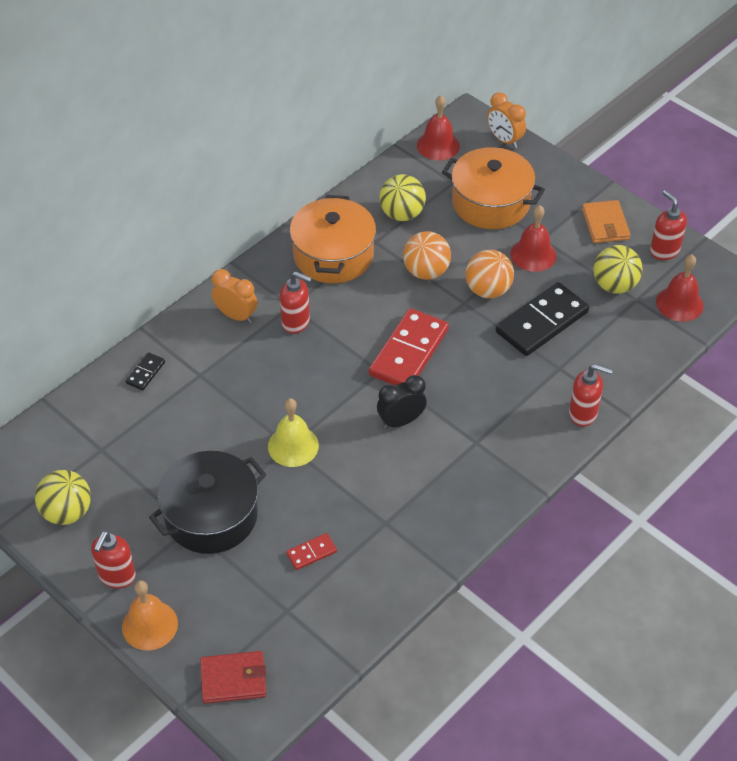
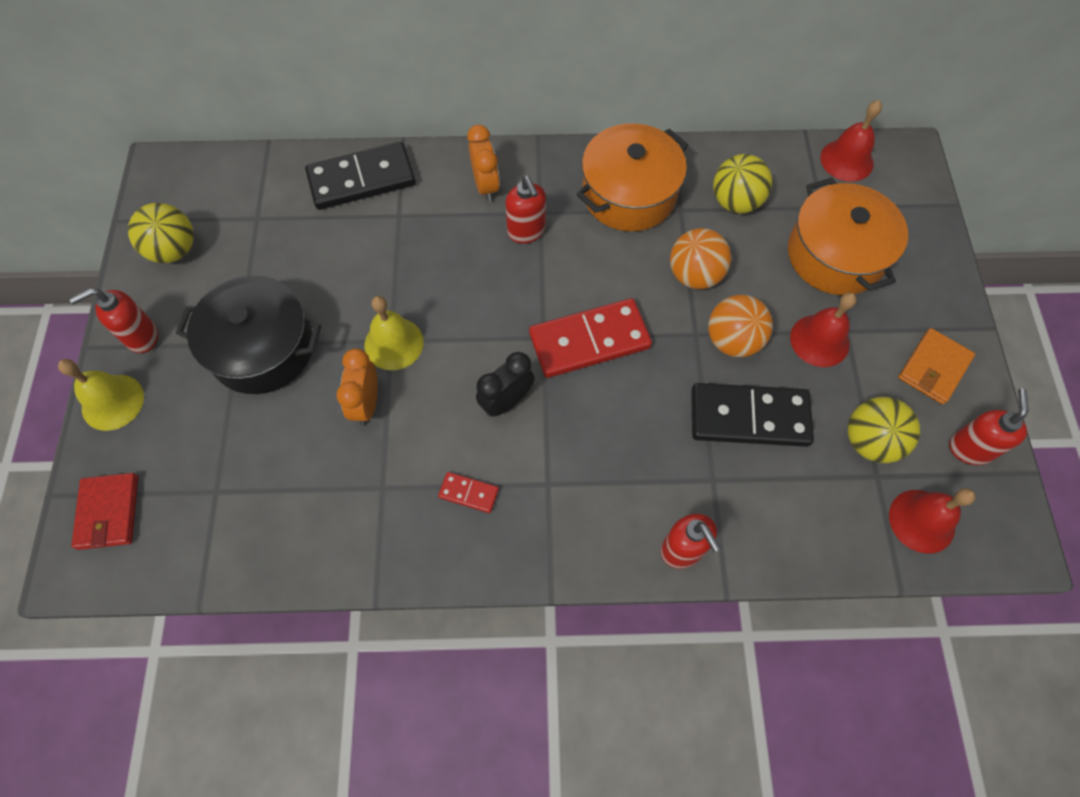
camera: 45 degrees right, 15 degrees up
(145, 372) = (362, 179): black domino -> black domino, size x2.20
(150, 625) = (112, 402): orange bell -> yellow bell
(233, 679) = (108, 512): red wallet -> red wallet turned 45 degrees clockwise
(311, 553) = (294, 456): red domino -> red domino (469, 493)
(401, 421) = (506, 401): black clock -> black clock turned 60 degrees counterclockwise
(504, 140) = (921, 202): orange clock -> orange clock (366, 404)

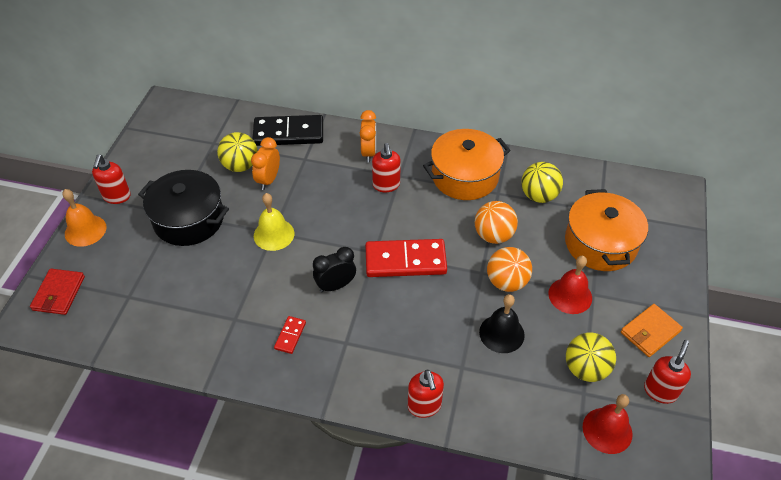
camera: 15 degrees right, 15 degrees down
(112, 402) = (85, 230): yellow bell -> orange bell
(141, 337) = (117, 197): red soap dispenser -> red soap dispenser turned 75 degrees counterclockwise
(174, 250) = (155, 151): yellow ball -> yellow ball (240, 166)
(366, 404) = (243, 266): orange clock -> orange clock (268, 180)
(469, 493) = (290, 336): red domino -> red domino turned 75 degrees clockwise
(749, 417) = (501, 333): black domino -> black bell
(846, 160) = (629, 185): red bell -> none

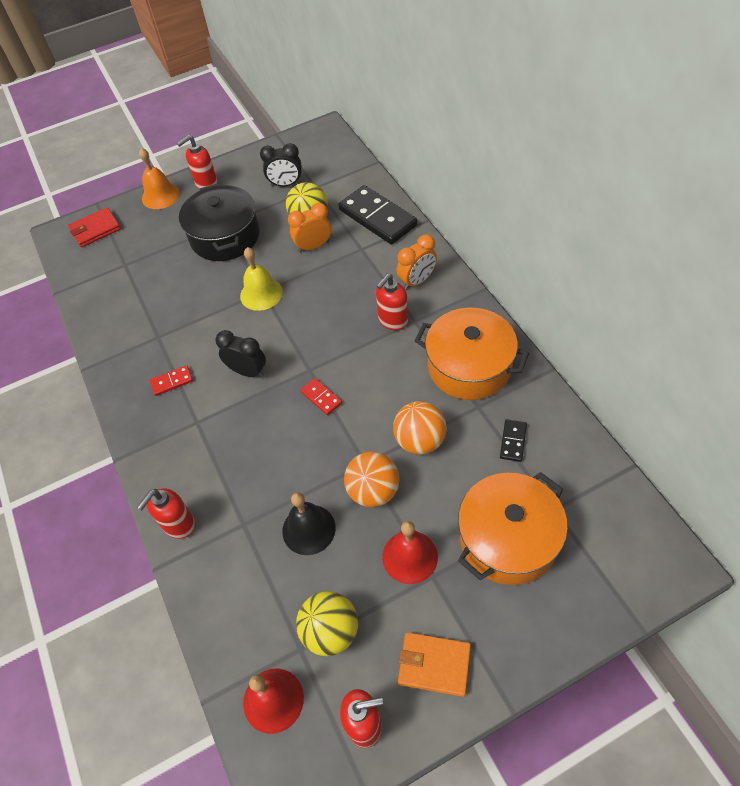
camera: 55 degrees right, 5 degrees up
(187, 155) = (286, 184): none -> black clock
(405, 261) = (321, 398): red domino -> red domino, size x0.45
(539, 196) = (513, 441): yellow ball -> black domino

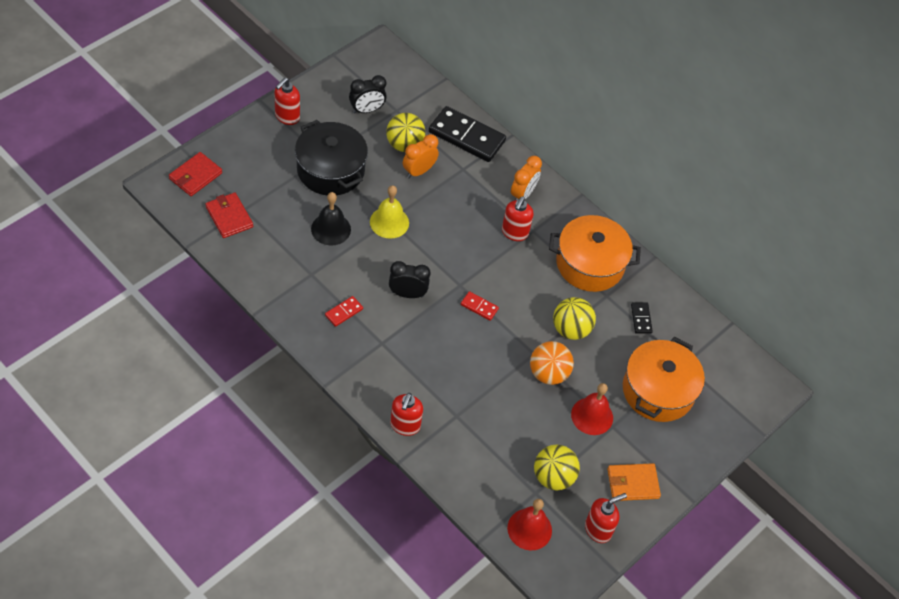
camera: 30 degrees left, 0 degrees up
(106, 270) = (229, 217): none -> red wallet
(160, 196) = (245, 133): orange bell -> none
(308, 529) = (509, 410): black bell -> black bell (331, 229)
(420, 441) = (570, 329): orange ball -> yellow ball

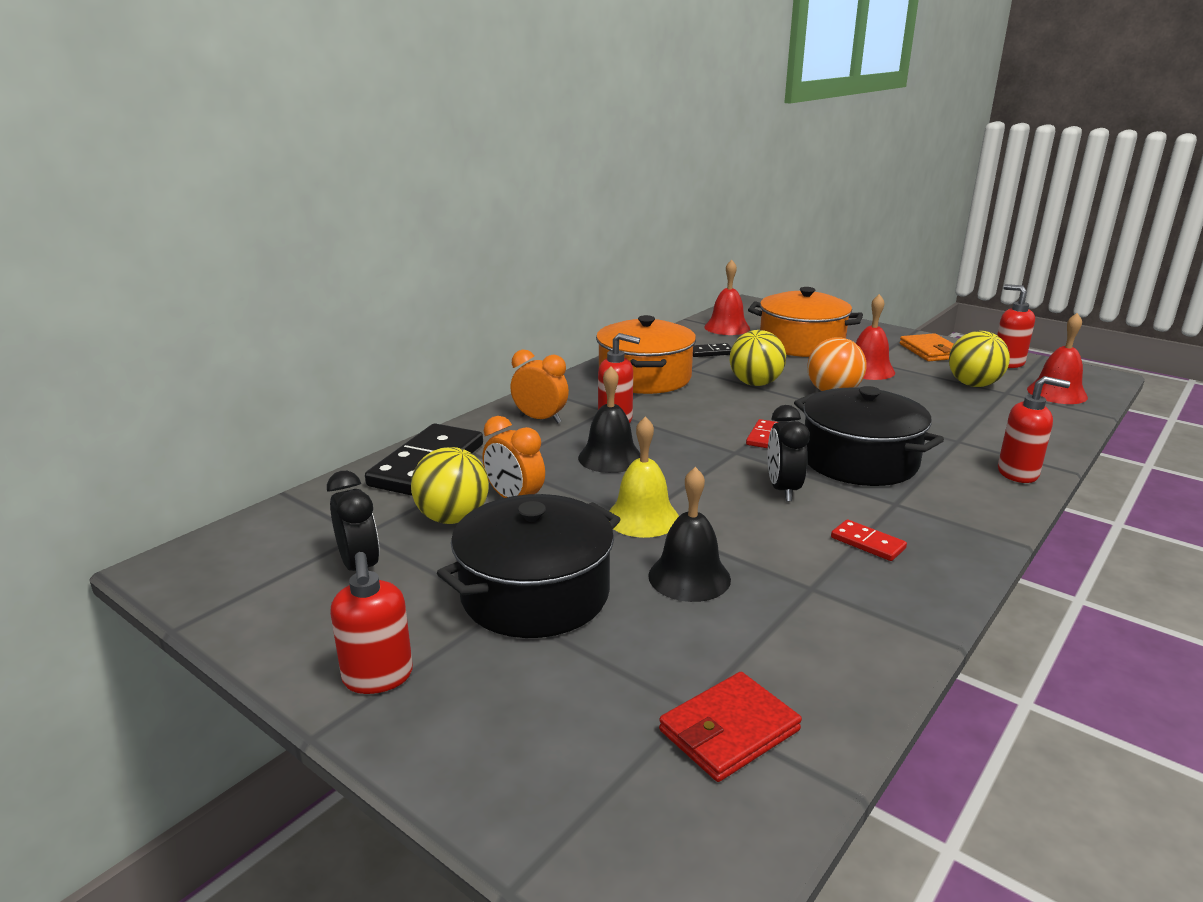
camera: 90 degrees left, 30 degrees down
(195, 176) = (616, 828): red wallet -> none
(287, 117) = (378, 677): red soap dispenser -> red soap dispenser turned 45 degrees clockwise
(436, 346) = (859, 461): none -> black pot
(462, 221) = (610, 457): none -> black bell
(704, 348) = (727, 327): none -> red bell

